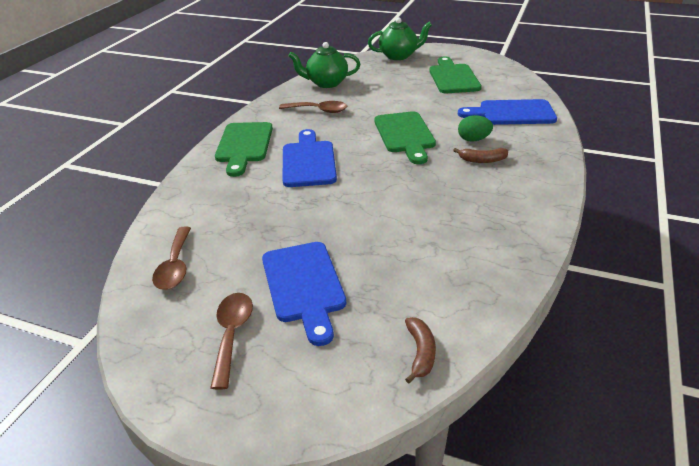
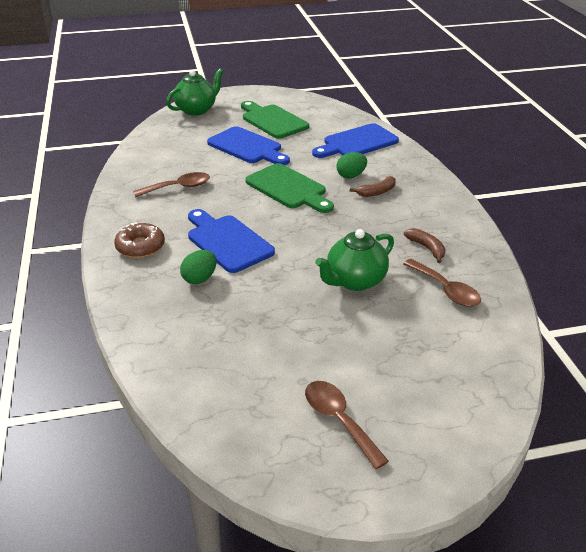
camera: 35 degrees left, 0 degrees up
(175, 266) = (214, 388): brown spoon -> brown spoon (446, 290)
(244, 145) = (140, 246): green cutting board -> brown donut
(257, 182) = (200, 278): none -> green egg
(304, 286) = (351, 353): blue cutting board -> blue cutting board (247, 147)
(326, 83) = (153, 156): green teapot -> green teapot (355, 281)
(420, 353) = (492, 364): brown banana -> brown banana (426, 248)

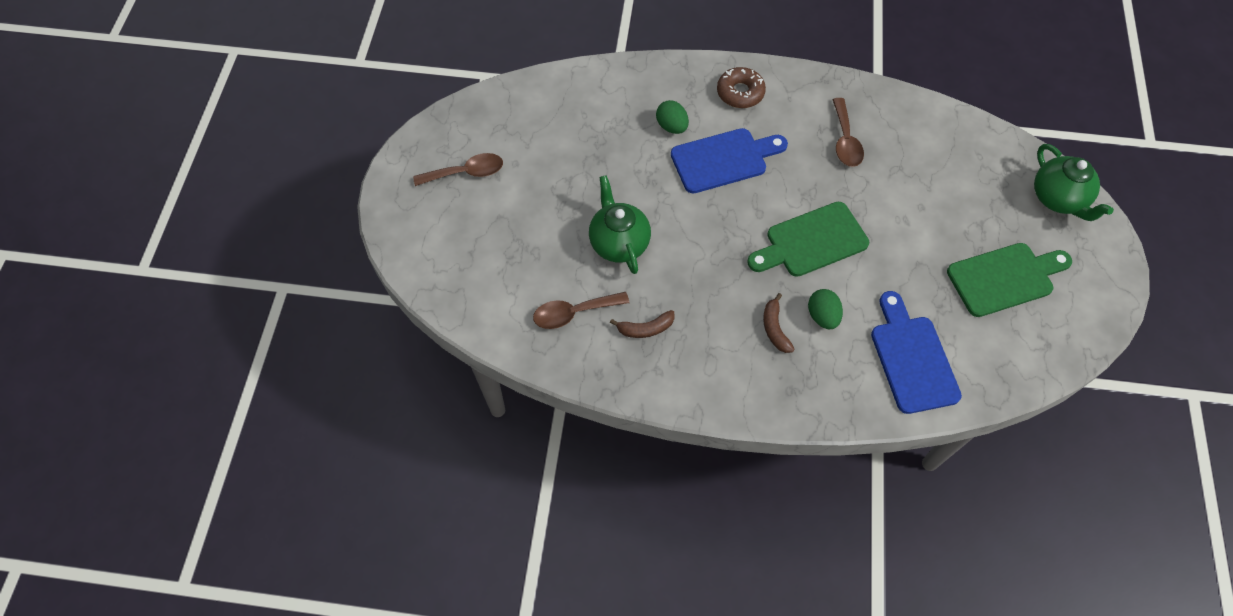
camera: 110 degrees right, 25 degrees up
(247, 147) = (929, 228): blue cutting board -> none

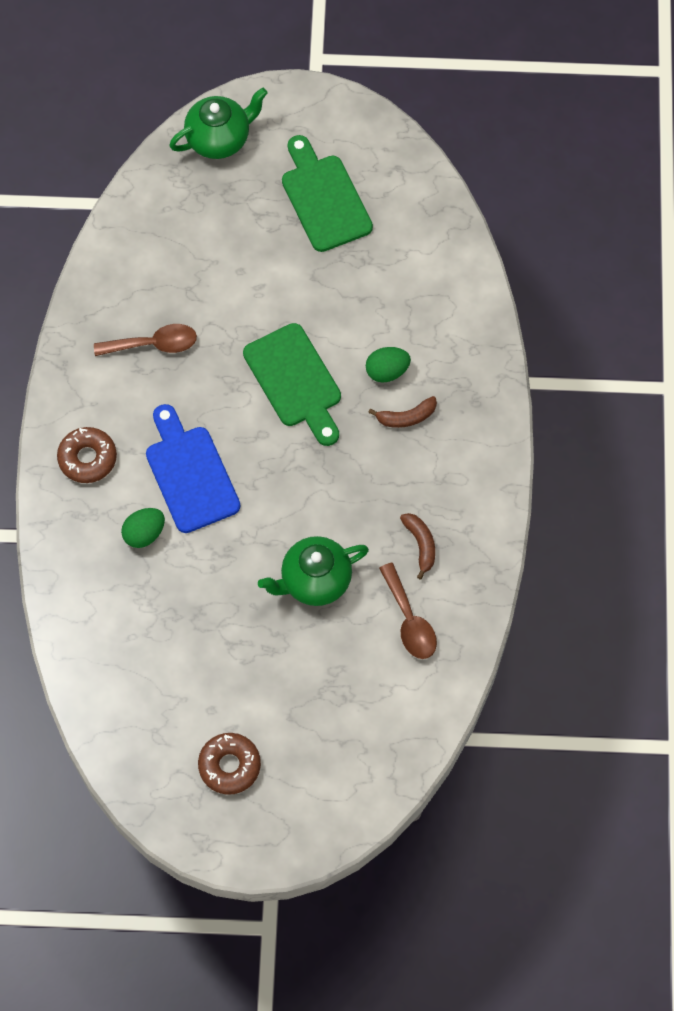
camera: 95 degrees left, 5 degrees up
(466, 173) = (229, 766): brown spoon -> brown donut
(912, 358) = (427, 289): blue cutting board -> none

